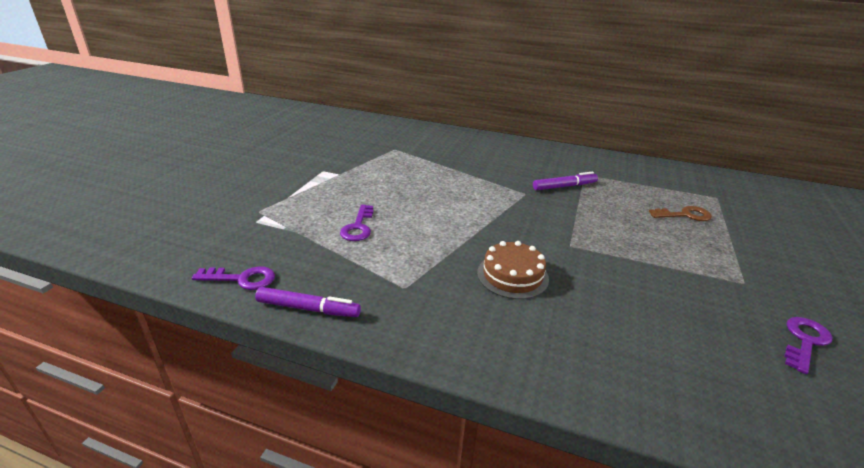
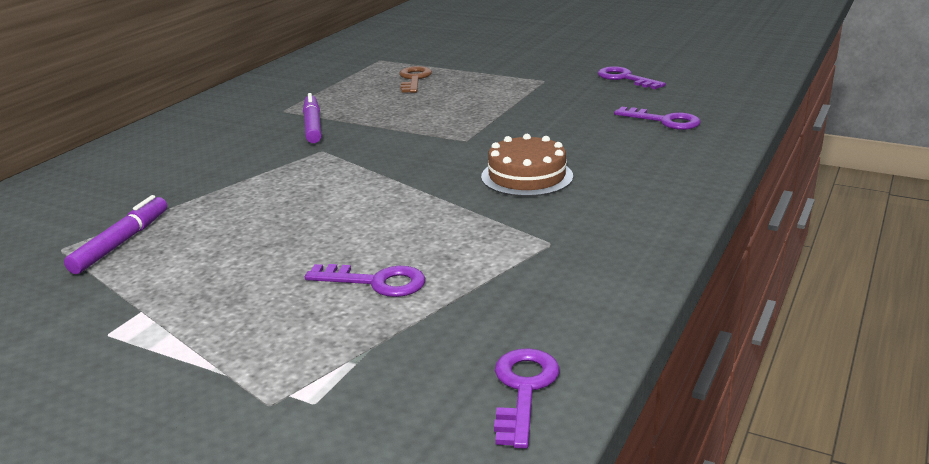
camera: 80 degrees left, 5 degrees down
(308, 308) = (601, 315): purple marker -> purple marker (121, 243)
(686, 366) = (664, 121): none -> purple key

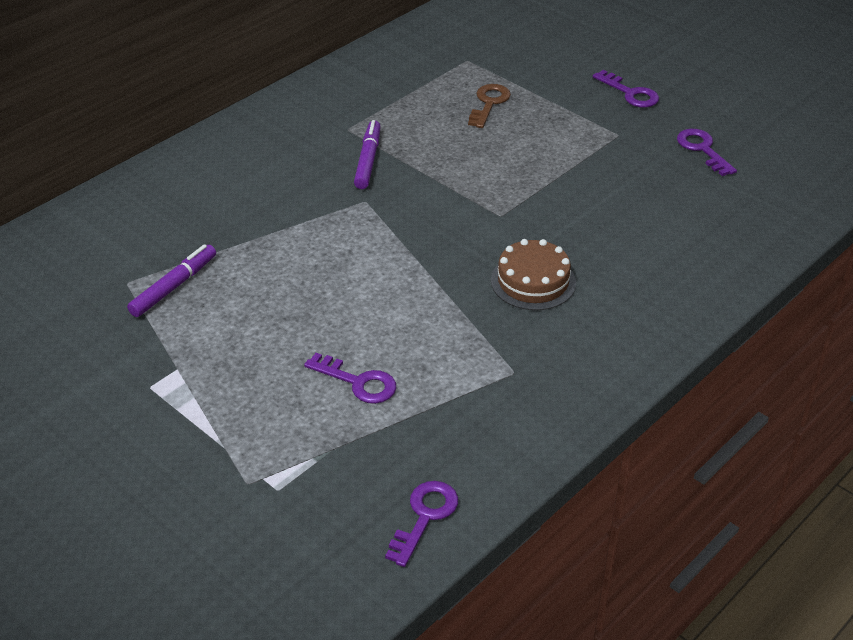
camera: 15 degrees right, 15 degrees up
(664, 121) = (703, 230): purple key -> purple key (630, 93)

